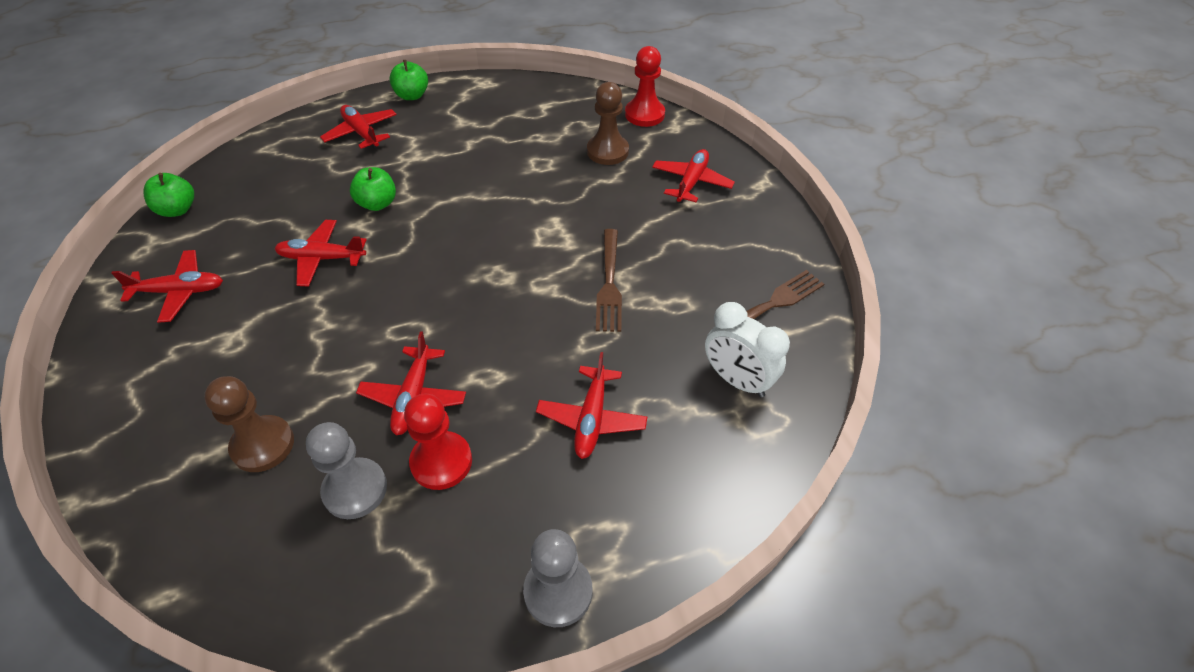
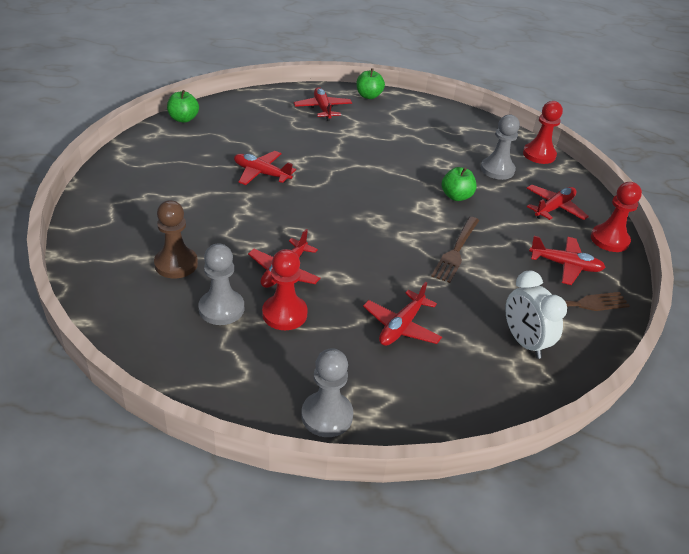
camera: 20 degrees right, 10 degrees down
(179, 291) = (164, 164): red plane -> red plane (565, 265)
(377, 203) = (313, 153): green apple -> green apple (456, 196)
(607, 151) = (497, 170): brown pawn -> grey pawn
(766, 203) = (609, 240): none -> red pawn

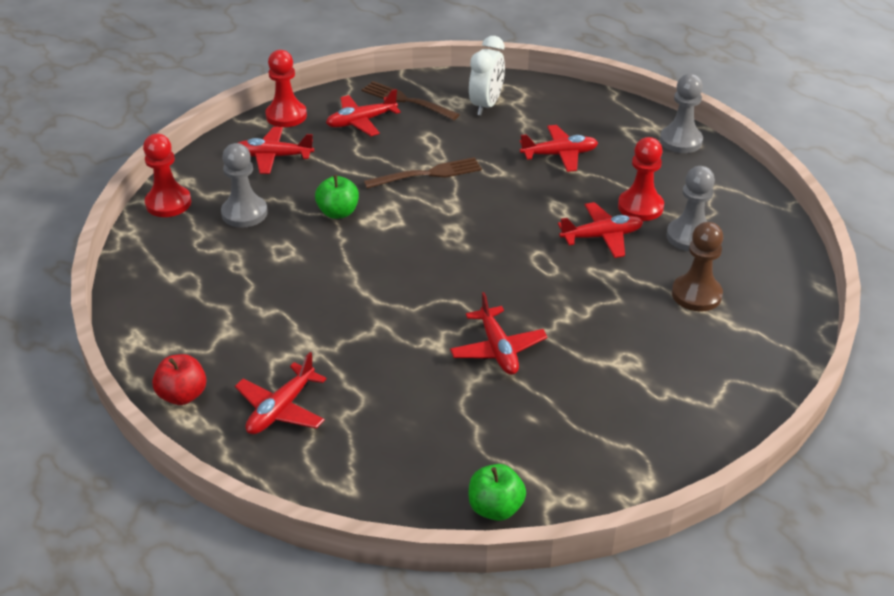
camera: 130 degrees left, 0 degrees up
(369, 96) = (183, 395): green apple -> red apple
(565, 265) = (361, 122): red plane -> red plane turned 90 degrees counterclockwise

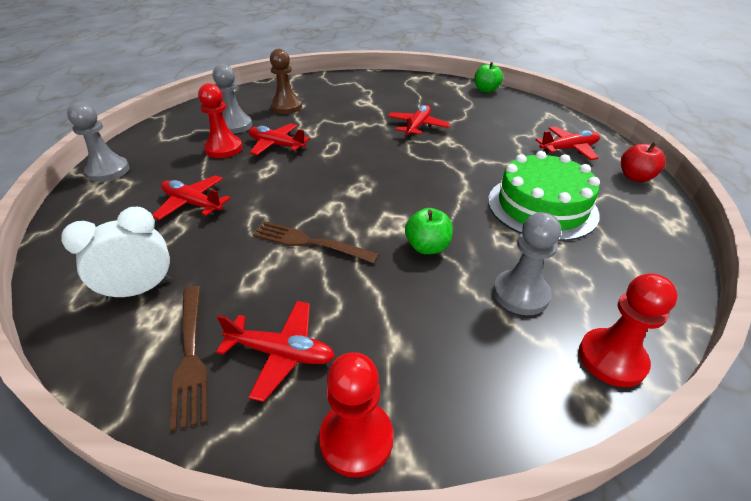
camera: 140 degrees left, 0 degrees up
(268, 298) = (542, 206): none -> green cake
(274, 157) = (435, 359): red plane -> none

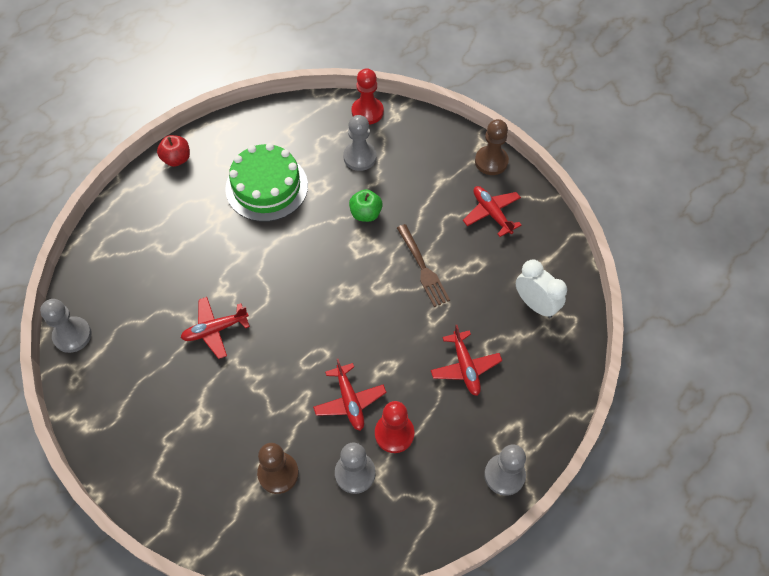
camera: 135 degrees left, 20 degrees up
(140, 290) = (535, 304): white clock -> white clock turned 150 degrees counterclockwise
(191, 356) = (531, 242): brown fork -> none
(356, 439) = (491, 161): red pawn -> brown pawn
(486, 90) = (72, 335): green apple -> grey pawn
(568, 149) = (163, 211): red plane -> none

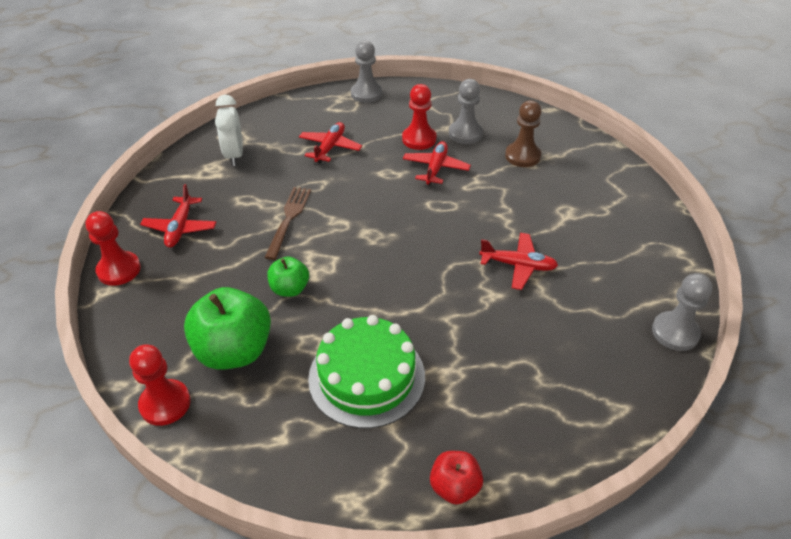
camera: 145 degrees left, 15 degrees down
(360, 157) = (234, 351): grey pawn -> green apple
(491, 161) = (119, 270): brown pawn -> red pawn

